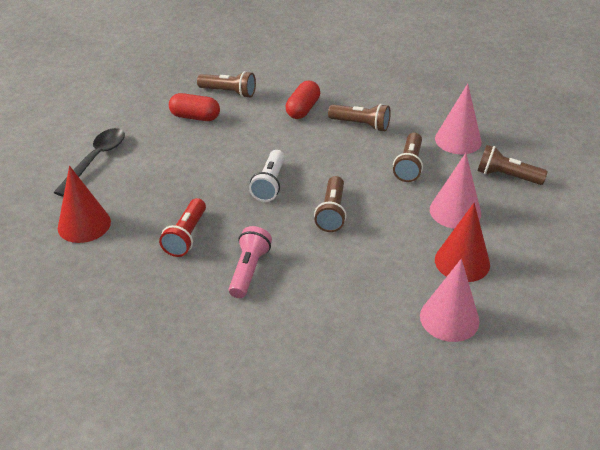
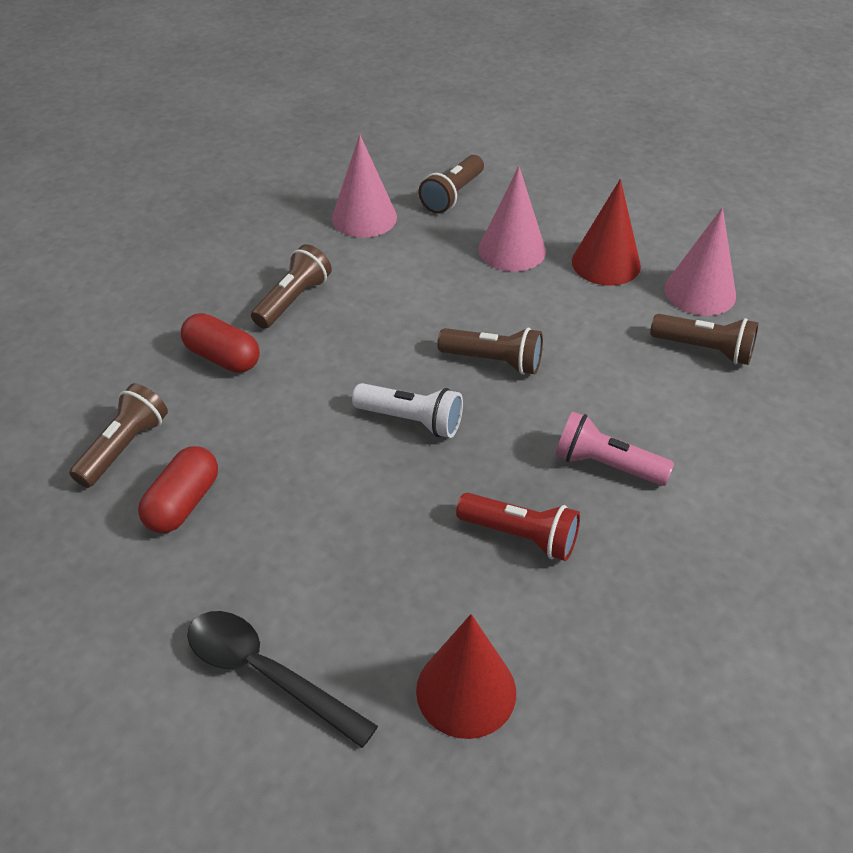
camera: 80 degrees left, 5 degrees up
(409, 165) = (407, 271): brown flashlight -> brown flashlight (704, 349)

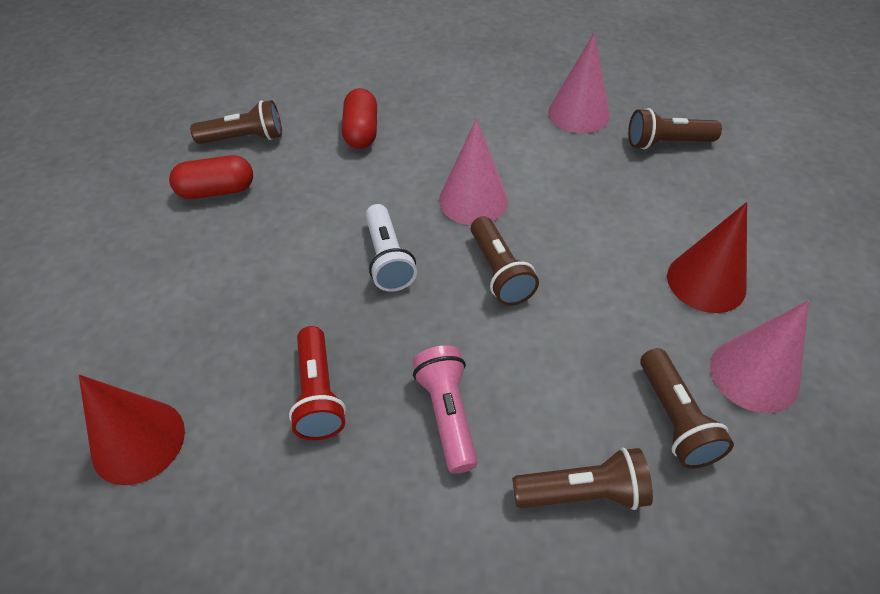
camera: 55 degrees right, 5 degrees up
(266, 674) = (97, 314): black spoon -> none
(293, 300) = (450, 130): brown flashlight -> brown flashlight (583, 492)
(512, 250) = (645, 212): pink cone -> pink cone (473, 200)

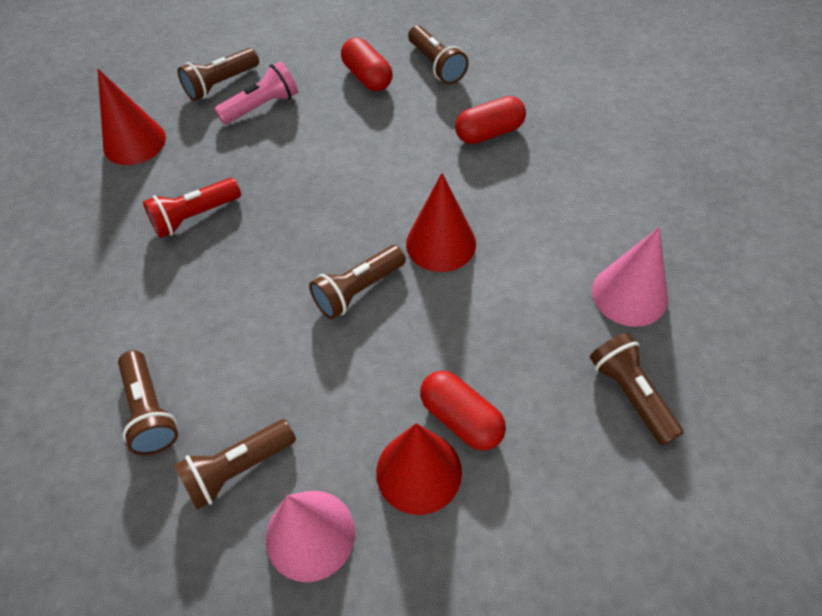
camera: 70 degrees right, 5 degrees up
(110, 322) = (221, 84): none -> brown flashlight
(388, 259) = (340, 208): white flashlight -> none
(447, 414) = (198, 300): pink flashlight -> pink flashlight (262, 106)
(473, 200) = (441, 243): pink cone -> red cone
(662, 241) = (461, 418): none -> red capsule

